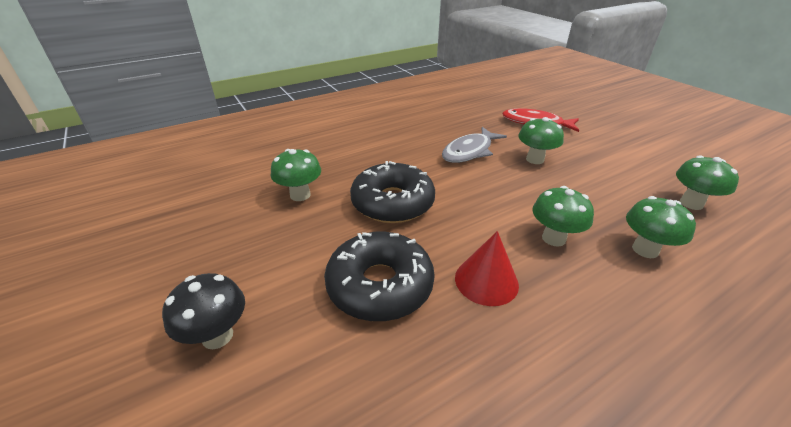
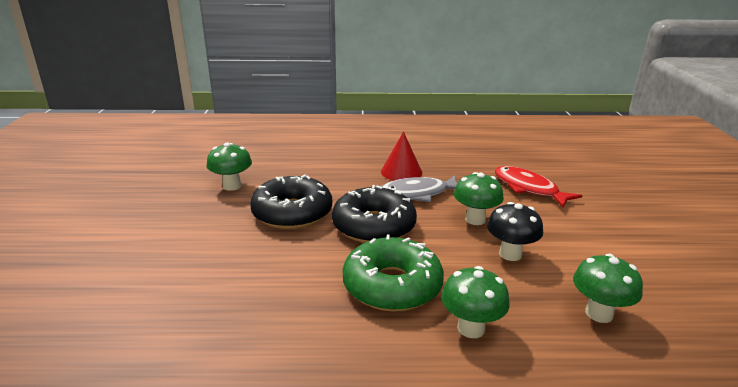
camera: 30 degrees right, 10 degrees down
(217, 336) = (82, 251): black mushroom -> black mushroom (510, 254)
(380, 285) = (208, 263): black donut -> black donut (374, 226)
(486, 281) = (288, 291): red cone -> red cone (401, 172)
(553, 238) = (392, 286): green mushroom -> green donut

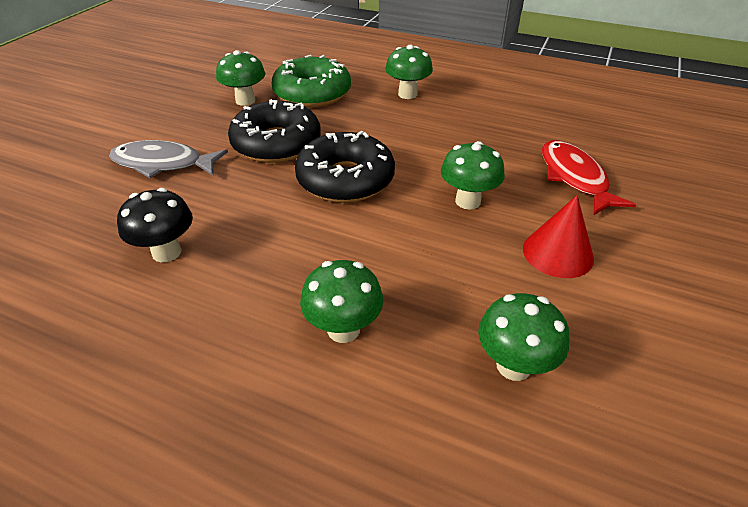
camera: 25 degrees right, 15 degrees up
(364, 157) = (407, 94): none -> green mushroom
(392, 286) = (304, 253): green donut -> green donut (312, 93)
(401, 172) = (433, 121): red cone -> red cone (557, 253)
(417, 194) = (427, 153): grey fish -> grey fish (163, 164)
(510, 254) = (471, 256): black mushroom -> black mushroom (166, 252)

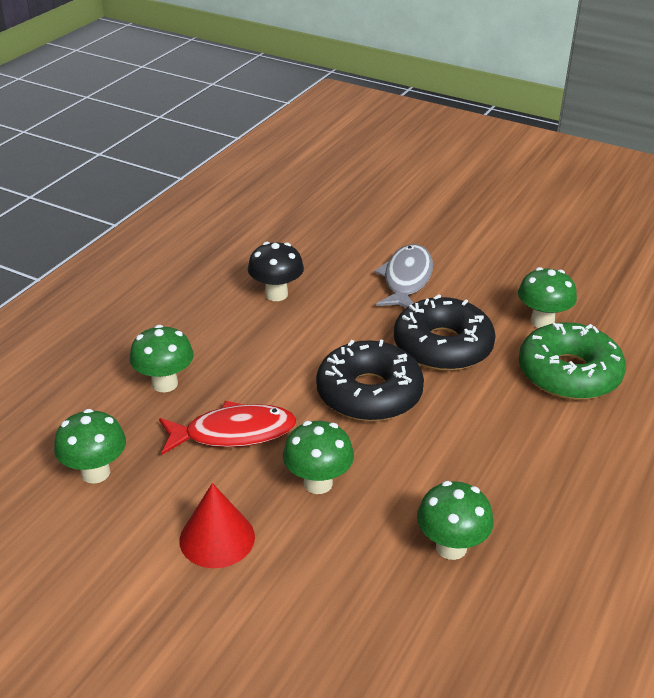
camera: 95 degrees right, 5 degrees down
(407, 94) = (580, 463): green mushroom -> green mushroom (451, 547)
(574, 178) = (354, 597): red fish -> red fish (233, 433)

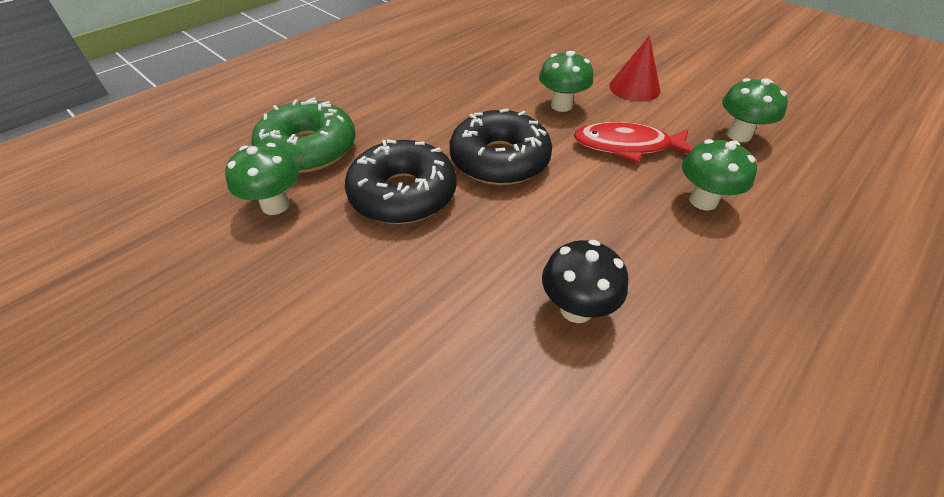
camera: 165 degrees left, 10 degrees up
(406, 279) = (384, 302): grey fish -> none
(451, 547) = (485, 66): green mushroom -> none

